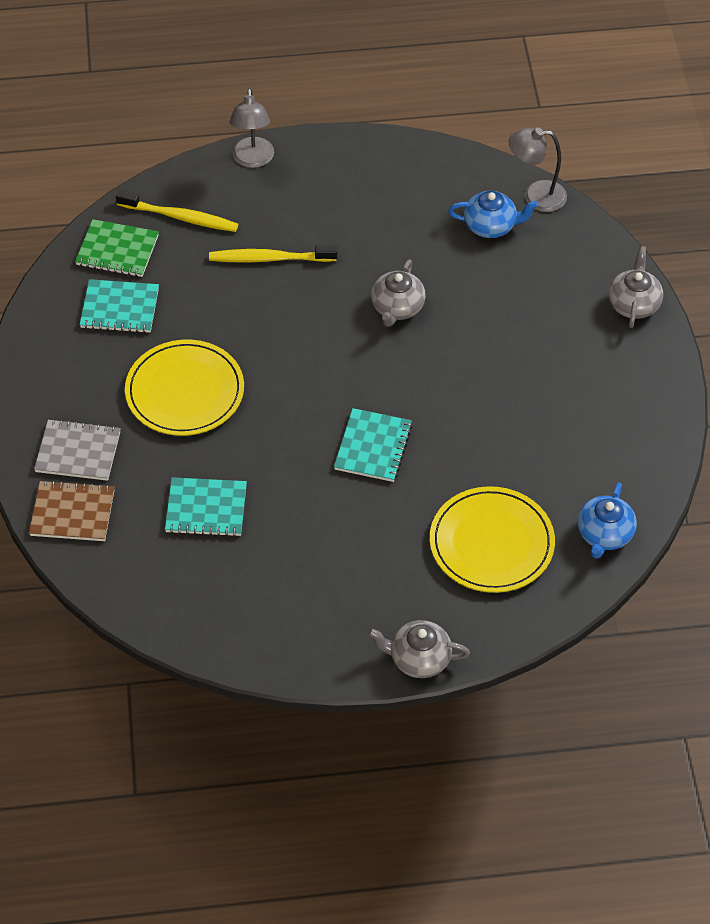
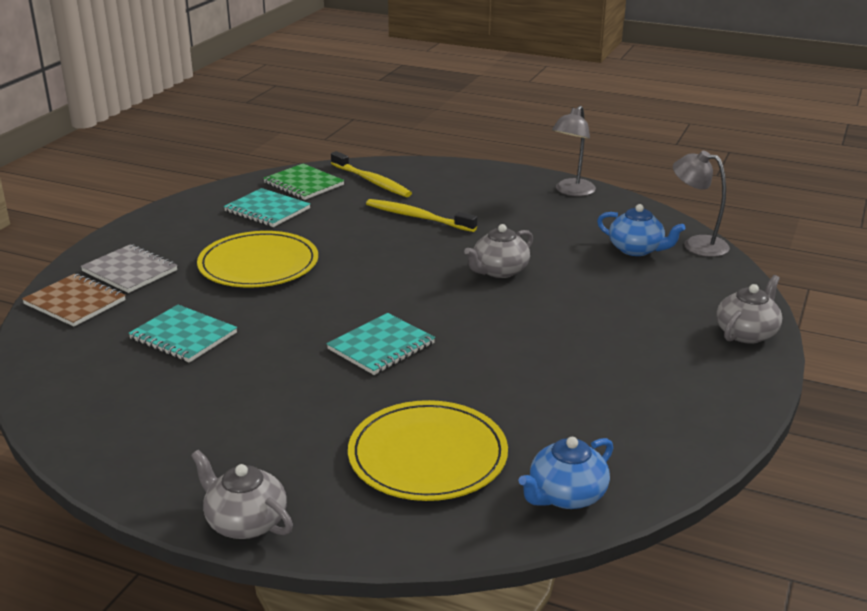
camera: 30 degrees right, 25 degrees down
(253, 160) = (462, 170): grey lamp -> grey lamp (571, 191)

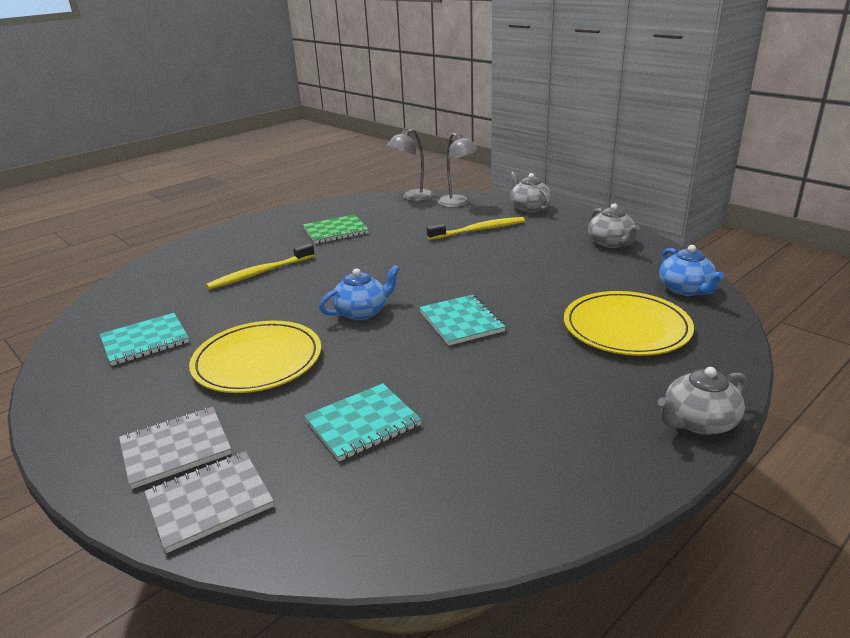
camera: 65 degrees left, 0 degrees up
(75, 302) = (209, 502): brown notebook -> grey notebook
(303, 184) = (116, 314): green notebook -> green notebook (335, 231)
(372, 181) = (163, 281): yellow toothbrush -> yellow toothbrush (479, 230)
(499, 271) = (385, 259): grey teapot -> grey teapot (611, 243)
(571, 191) = (293, 215): grey lamp -> grey lamp (457, 204)
(636, 249) = (401, 213): blue teapot -> blue teapot (362, 312)

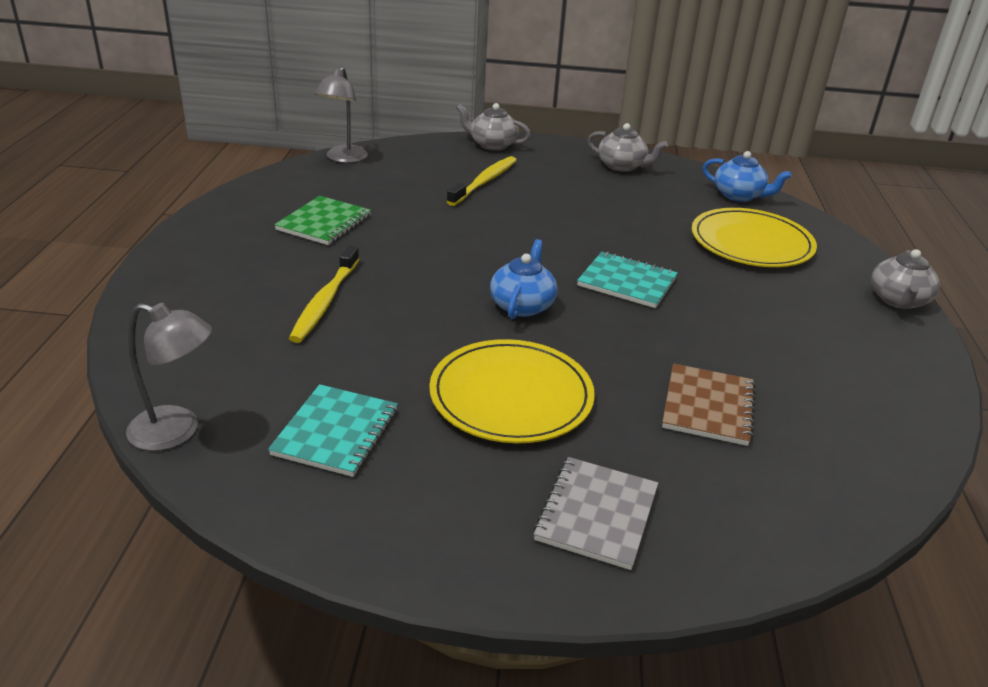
camera: 45 degrees left, 5 degrees up
(209, 502) = (713, 537): grey notebook -> none
(363, 424) = (708, 407): turquoise notebook -> brown notebook
(457, 204) = (410, 155): grey lamp -> grey lamp (177, 431)

